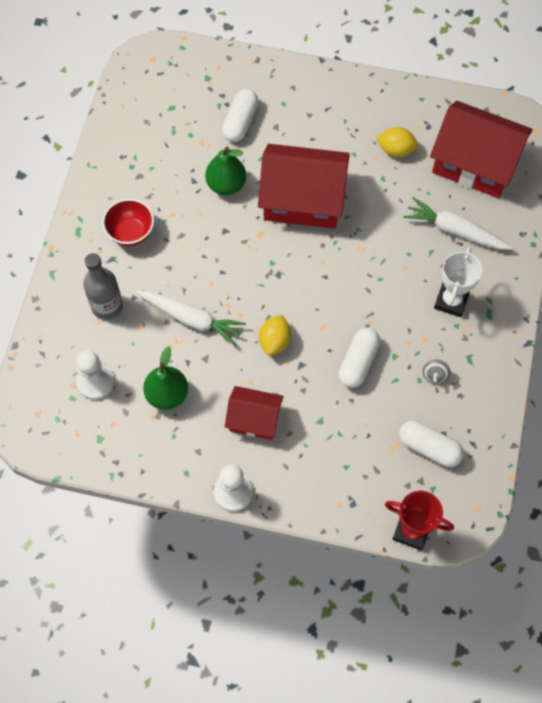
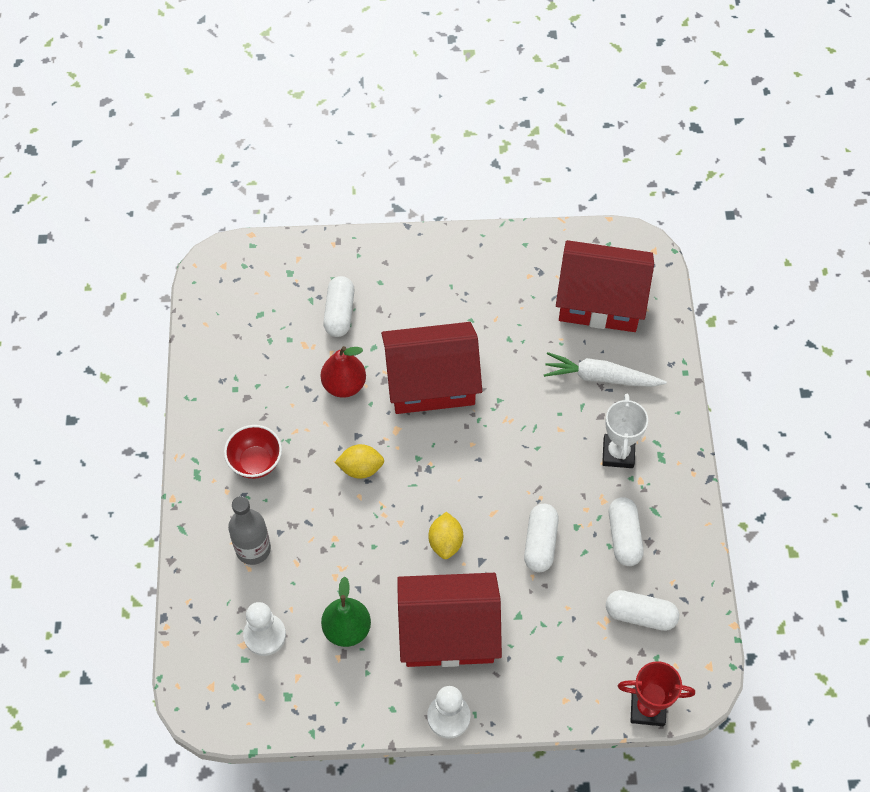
camera: 15 degrees left, 5 degrees down
(191, 319) = (348, 540): white carrot -> none
(226, 185) = (344, 385): green pear -> red pear
(254, 419) = (448, 632): red house -> red house, size x1.78
(396, 150) = (514, 305): yellow lemon -> yellow lemon (360, 468)
(434, 375) = (624, 537): grey spinning top -> white capsule

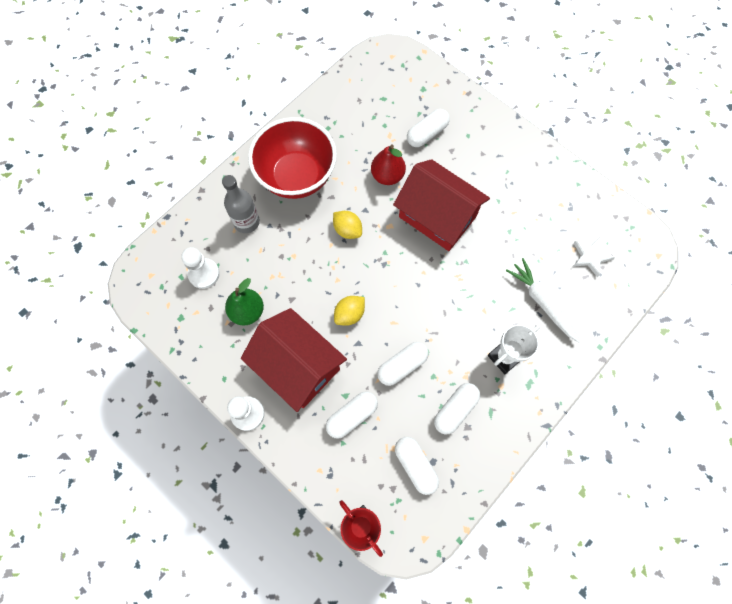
camera: 45 degrees right, 10 degrees up
(255, 462) = (297, 176): red bowl -> red bowl, size x1.97
(543, 627) = (352, 416): none -> white capsule
(600, 301) = (590, 257): red house -> white star

